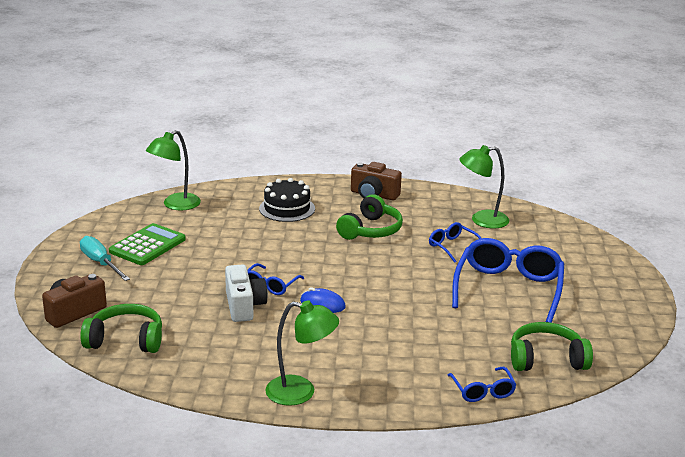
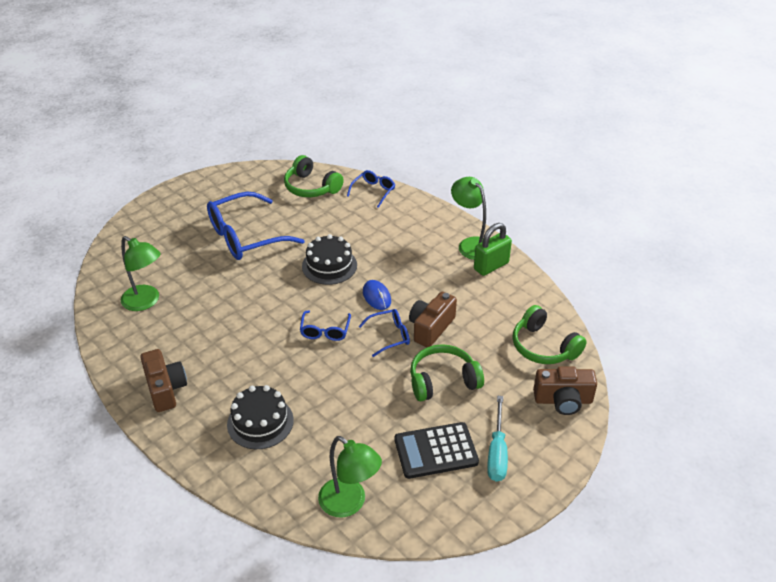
camera: 135 degrees left, 15 degrees up
(147, 245) = (436, 451): green calculator -> black calculator
(175, 205) = (349, 503): green lamp -> green lamp turned 45 degrees clockwise
(244, 306) = (431, 328): white camera -> brown camera
(253, 382) = (491, 266): none -> green padlock
(371, 230) = (238, 346): green headphones -> green headphones (443, 381)
(400, 305) = (329, 266): none -> black cake
(452, 246) = (213, 291): blue glasses -> blue glasses (325, 331)

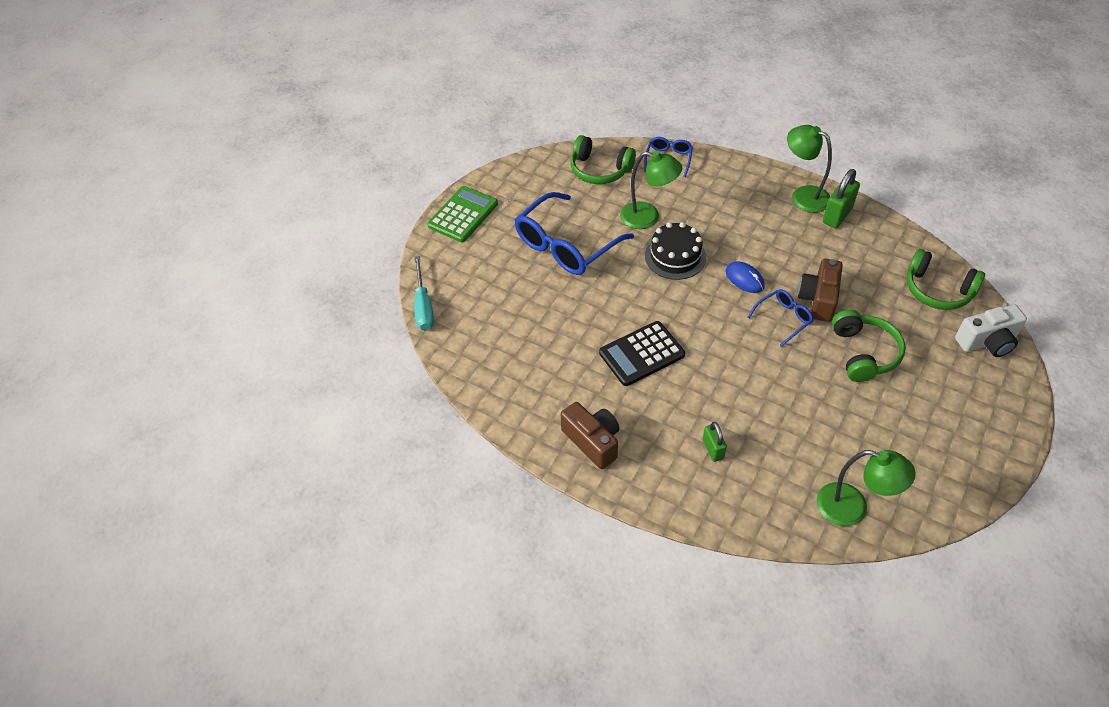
camera: 15 degrees left, 10 degrees up
(146, 302) = (507, 349): green lamp -> green lamp (648, 217)
(180, 196) = (463, 215): none -> green calculator
(260, 422) = (713, 449): black cake -> green padlock
(325, 331) = (716, 331): blue glasses -> none
(436, 451) = (900, 429): black calculator -> black calculator (641, 354)
(443, 381) = (864, 353): green headphones -> green headphones turned 120 degrees clockwise
(497, 452) = (958, 413): turquoise screwdriver -> turquoise screwdriver (423, 306)
(563, 400) = (987, 342): brown camera -> white camera

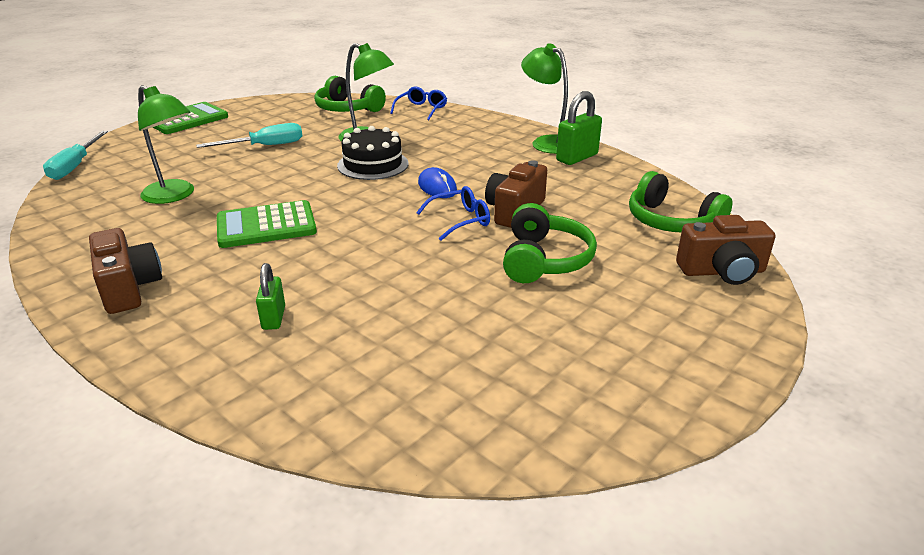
camera: 10 degrees right, 20 degrees down
(566, 245) = (265, 146): blue glasses -> turquoise screwdriver
(641, 354) = (266, 226): black calculator -> green calculator
(852, 508) = (425, 415): green lamp -> green lamp (174, 196)
(987, 342) = (722, 271): white camera -> brown camera

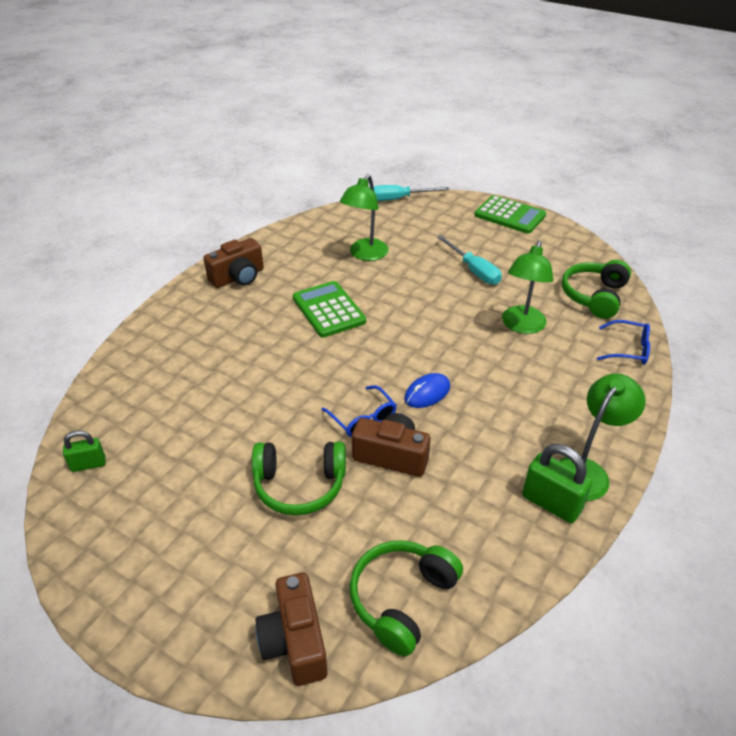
camera: 80 degrees right, 10 degrees up
(273, 318) = (206, 345): green padlock -> green padlock (88, 464)
(373, 164) = (461, 342): black cake -> none

